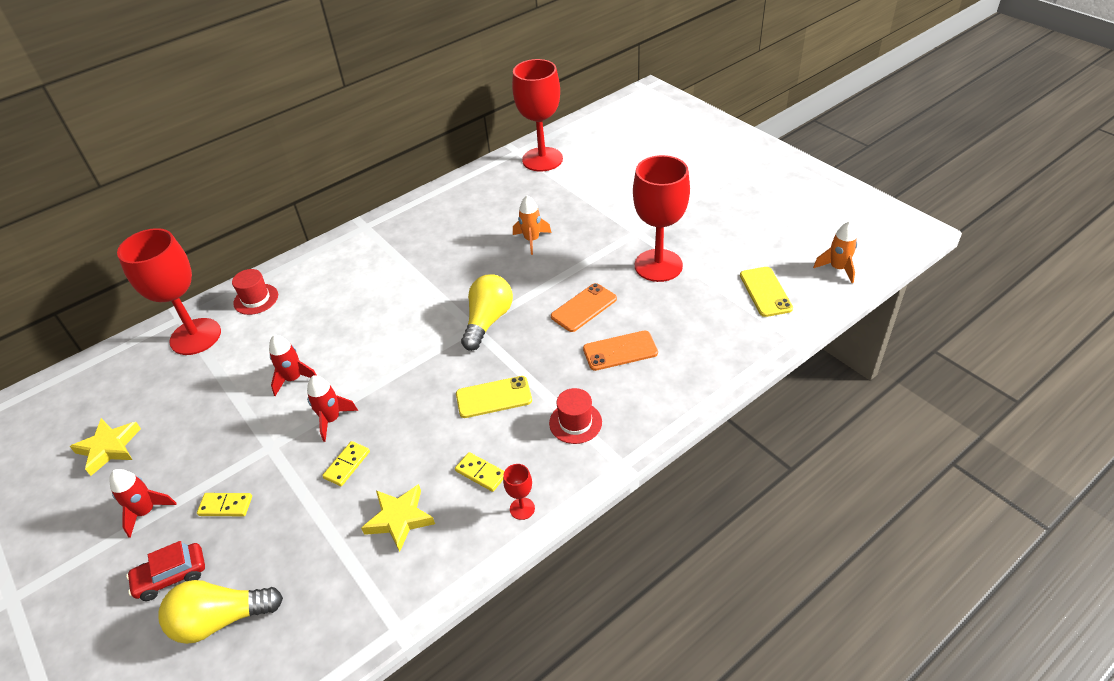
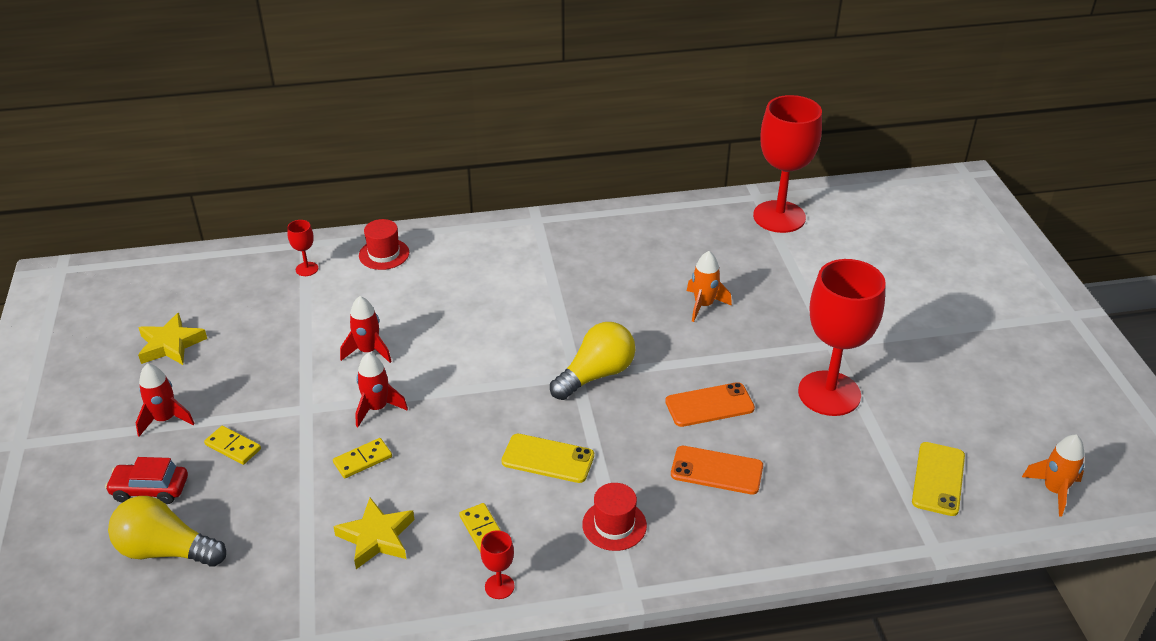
camera: 25 degrees right, 5 degrees down
(195, 336) = (307, 269): red goblet -> red goblet, size x0.41

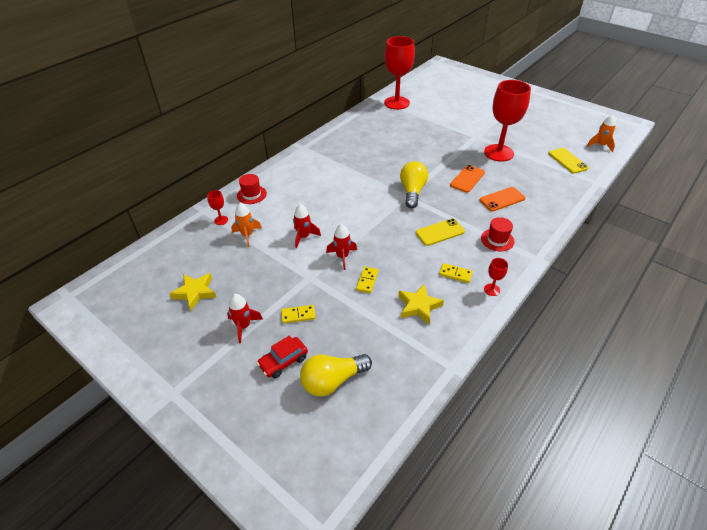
camera: 40 degrees left, 5 degrees up
(703, 305) = (415, 146): orange rocket -> orange rocket (247, 235)

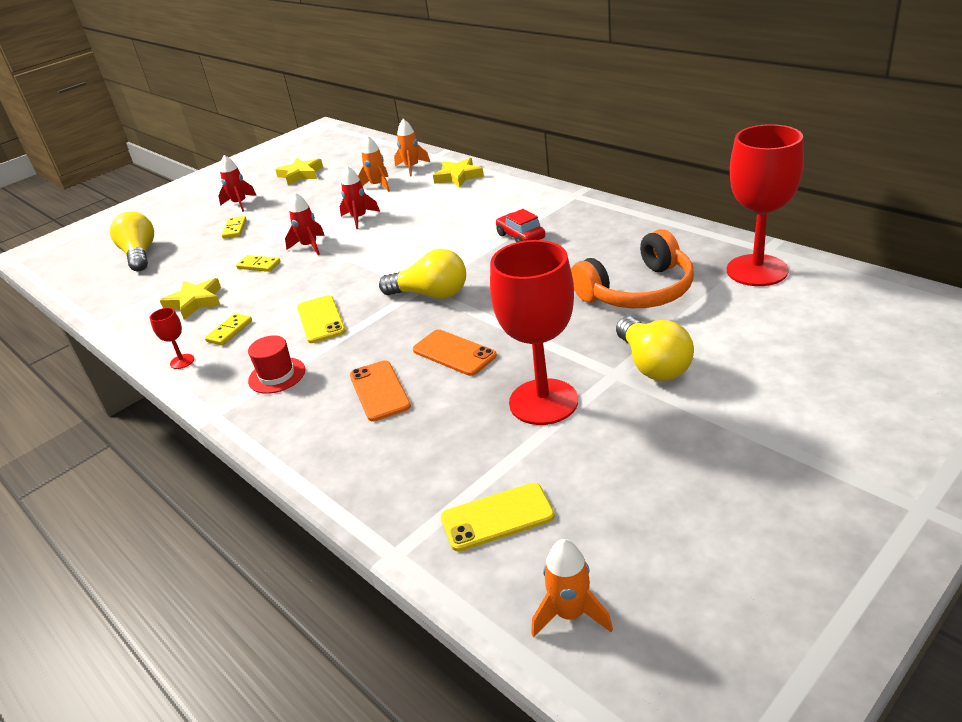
camera: 100 degrees right, 10 degrees down
(221, 220) = (412, 168): red goblet -> orange rocket
(251, 194) = (458, 176): red hat -> yellow star
(283, 361) = (182, 228): red car -> red car (520, 237)
(412, 130) = (638, 291): none -> orange headphones
(468, 128) = (653, 364): none -> yellow light bulb

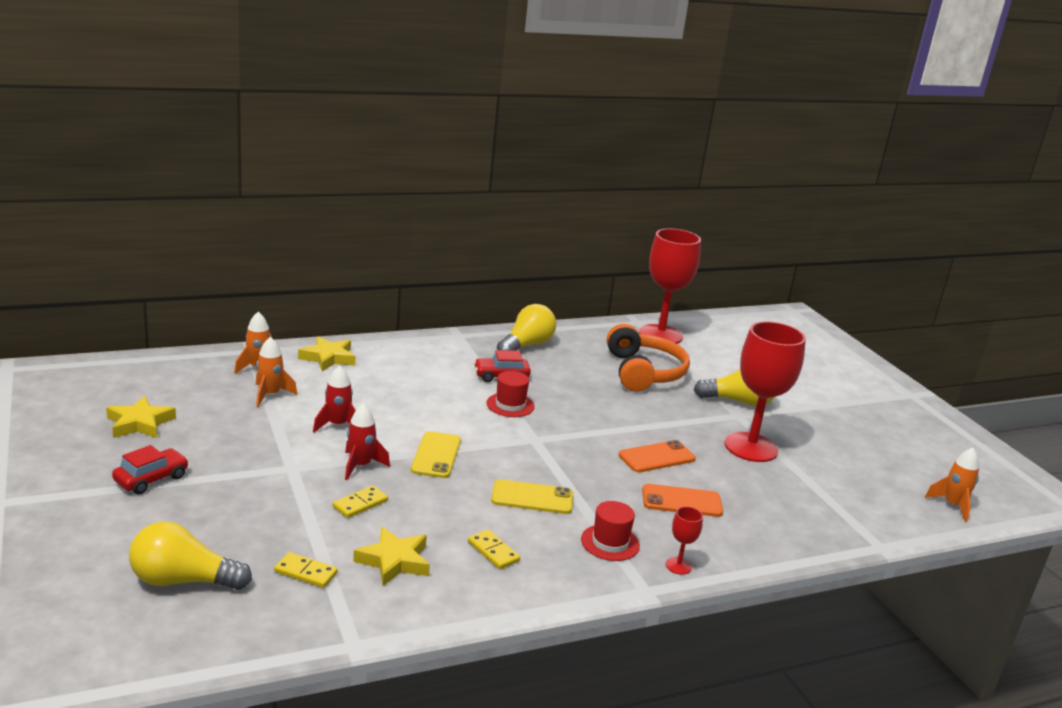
camera: 75 degrees left, 10 degrees down
(182, 361) = (524, 592): red goblet -> red goblet (678, 566)
(234, 229) = (228, 498): yellow domino -> yellow domino (305, 572)
(240, 204) = (151, 479): red rocket -> red car
(431, 294) = (551, 438): yellow light bulb -> yellow light bulb (526, 345)
(471, 258) = (510, 405): none -> red hat
(497, 517) = (862, 501): yellow phone -> yellow phone (436, 455)

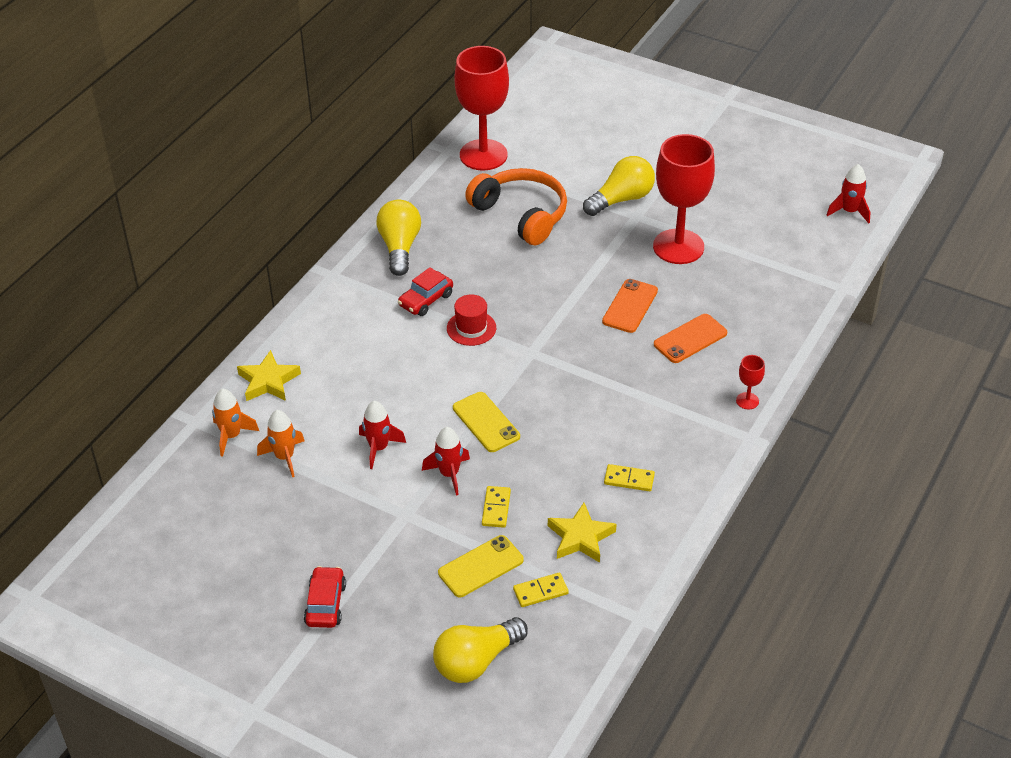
camera: 35 degrees left, 20 degrees up
(139, 423) = (232, 563): yellow star -> none
(532, 498) = (596, 412): yellow phone -> yellow phone (481, 566)
(610, 542) = (688, 413): red hat -> none
(953, 505) = (849, 211): orange rocket -> red rocket

